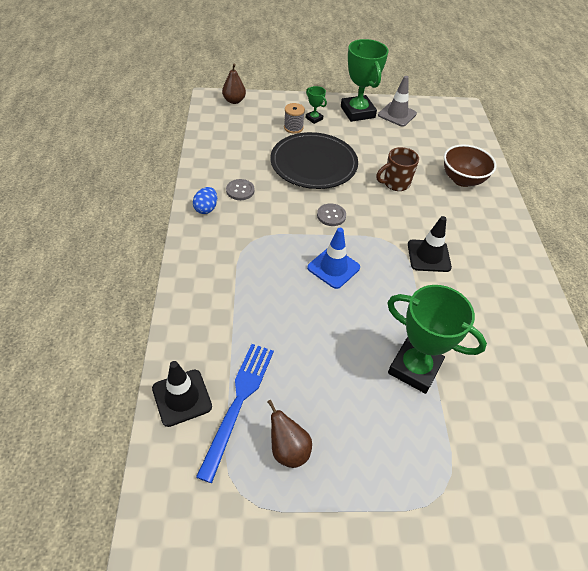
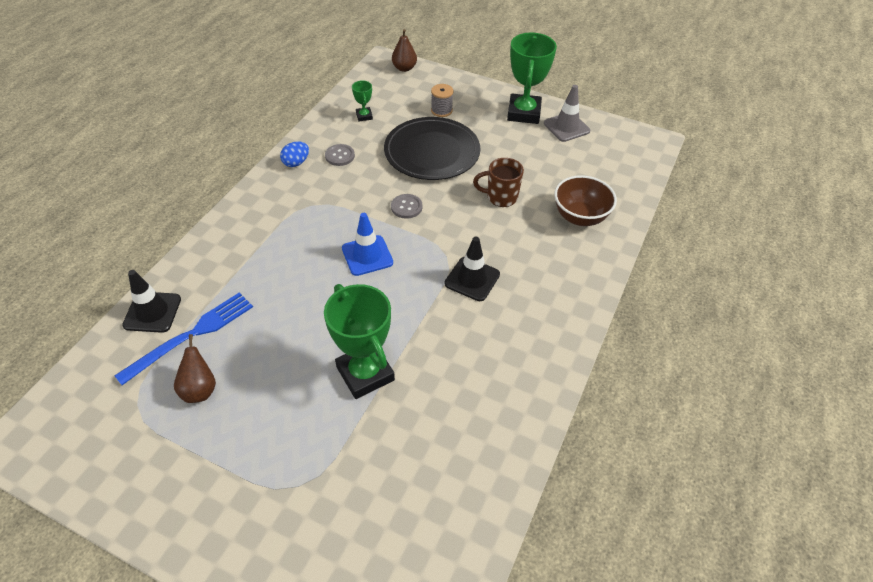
camera: 30 degrees right, 0 degrees up
(314, 118) = (471, 107): green trophy -> green trophy (364, 116)

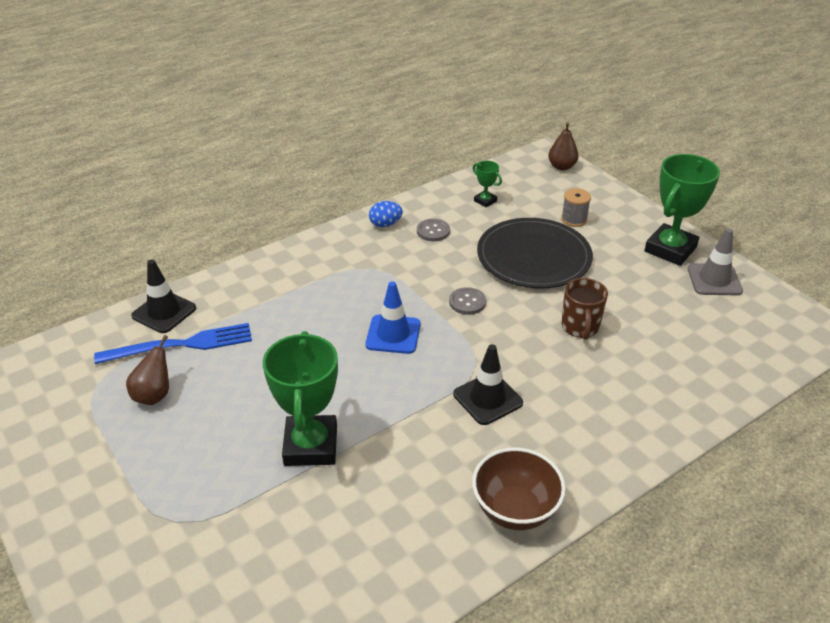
camera: 30 degrees right, 10 degrees down
(364, 116) = (485, 201): green trophy -> green trophy turned 60 degrees counterclockwise
(501, 197) = (580, 327): brown mug -> brown mug turned 120 degrees counterclockwise
(580, 217) = (662, 381): brown bowl -> brown bowl (515, 510)

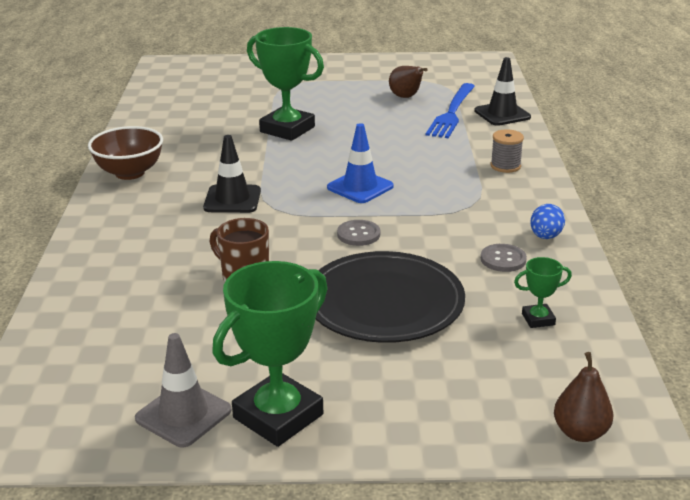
camera: 125 degrees right, 10 degrees down
(574, 219) = (428, 370): grey spool -> grey spool (505, 166)
(670, 249) = (278, 416): green trophy -> green trophy turned 60 degrees clockwise

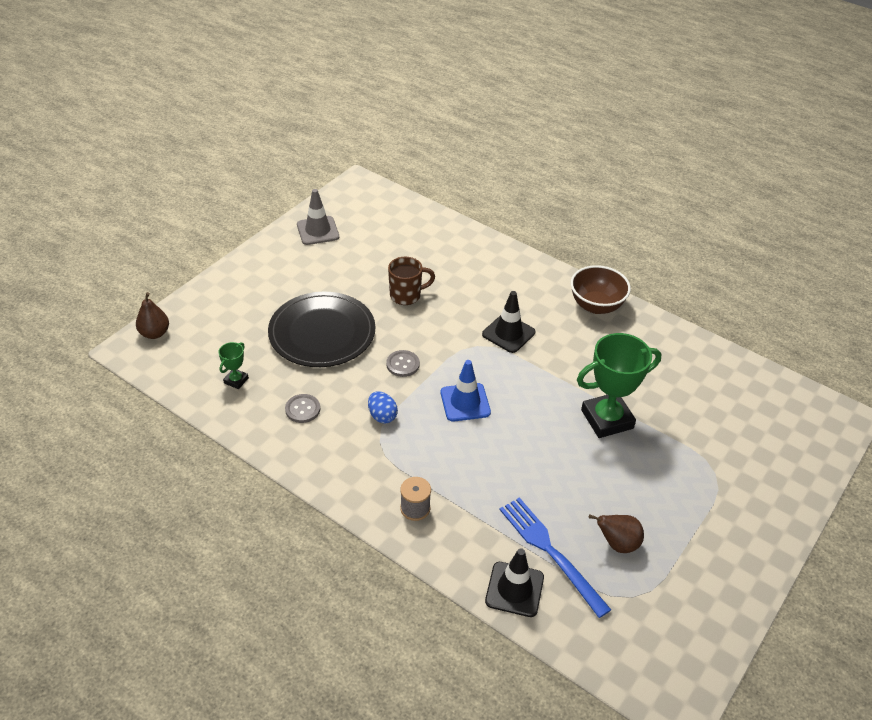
camera: 125 degrees right, 15 degrees up
(278, 416) = (283, 254): green trophy -> none
(545, 236) = (301, 450): blue egg -> blue egg (382, 416)

